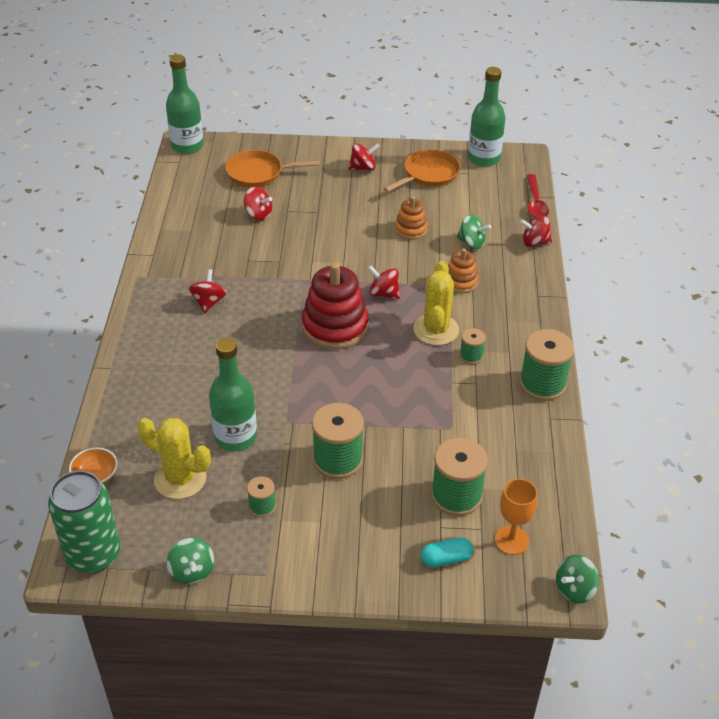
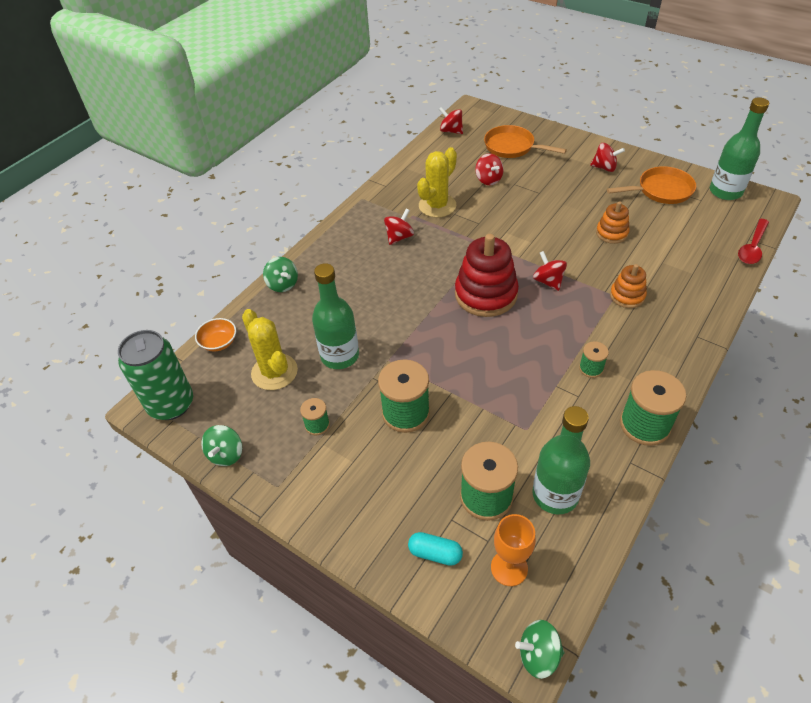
camera: 35 degrees right, 5 degrees up
(187, 146) = (471, 110): green bottle -> green bottle (555, 495)
(436, 330) = (574, 331): yellow cactus -> yellow cactus (437, 206)
(471, 243) = (662, 264): green spinning top -> green spinning top (283, 284)
(534, 242) = (727, 284): red spinning top -> red spinning top (451, 131)

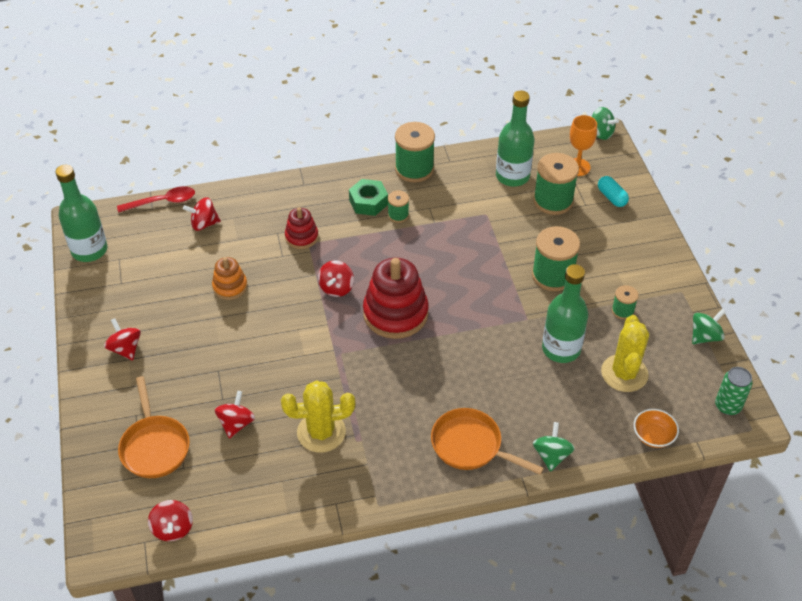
camera: 140 degrees left, 0 degrees up
(171, 404) = (727, 406): green can -> green can, size x0.57
(399, 237) = (397, 424): red spinning top -> red spinning top (204, 224)
(627, 296) = (301, 237): orange stacking toy -> red stacking toy
(629, 361) = (368, 202): none -> green nut
(661, 190) = (128, 290): orange pan -> orange pan (470, 445)

